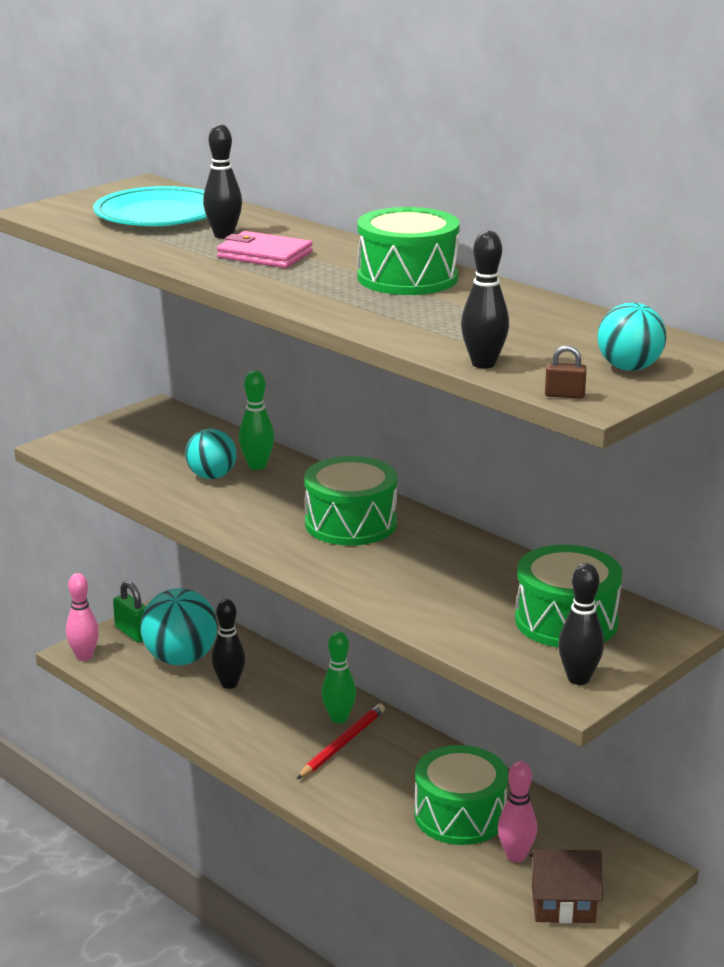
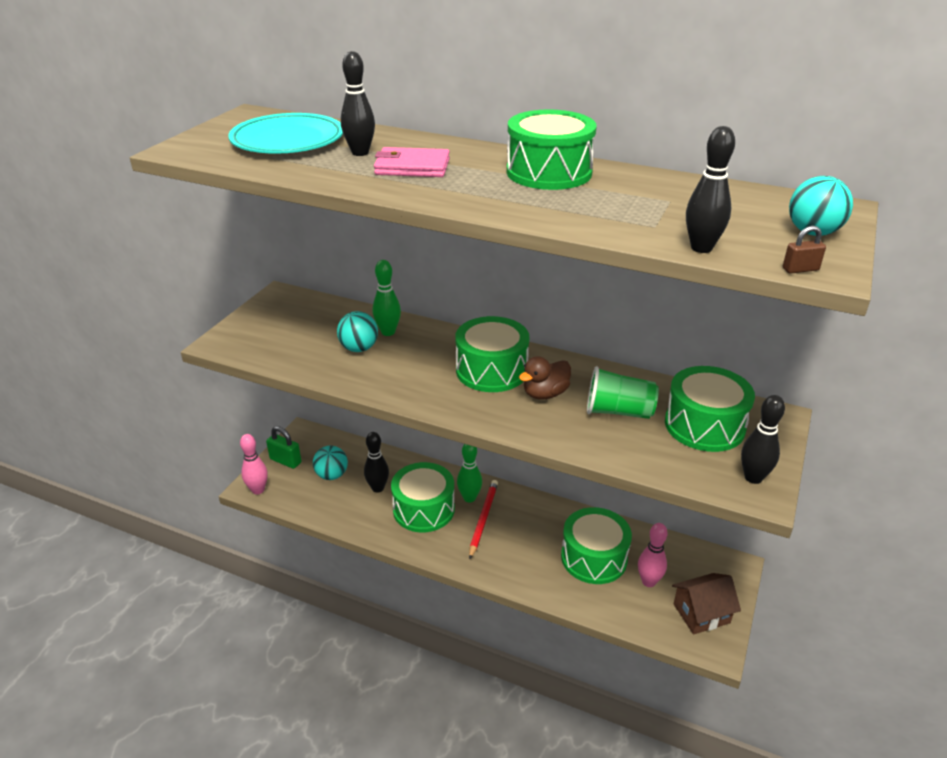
camera: 20 degrees left, 10 degrees up
(180, 659) = (332, 475): turquoise ball -> turquoise ball, size x0.61
(273, 718) = (423, 509): none -> green drum
(396, 556) = (545, 394): none -> brown duck
(470, 589) = (618, 411): none -> green cup

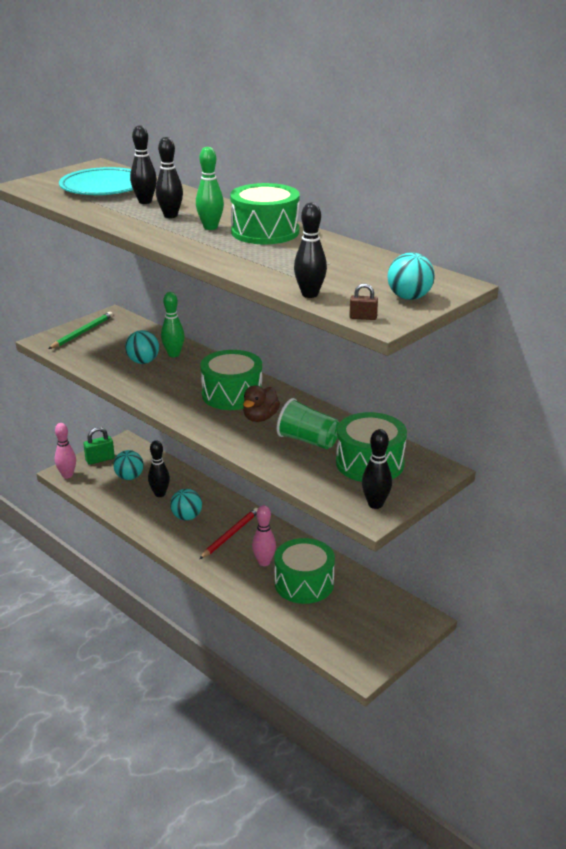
camera: 20 degrees right, 5 degrees down
(259, 324) = (82, 332): none -> green pencil
(285, 461) = (100, 459): green padlock -> green padlock turned 75 degrees counterclockwise
(412, 167) = (170, 216): pink wallet -> black bowling pin
(423, 509) = (187, 517): green drum -> turquoise ball
(469, 498) = (229, 517): green bowling pin -> green bowling pin (210, 227)
(545, 394) = (260, 418): brown duck -> brown duck turned 45 degrees counterclockwise
(648, 581) = (339, 611): pink bowling pin -> pink bowling pin (264, 562)
(701, 613) = (368, 644): brown house -> none

